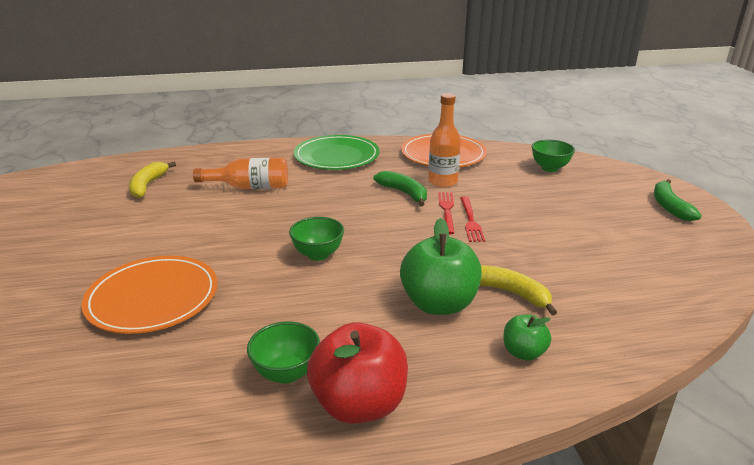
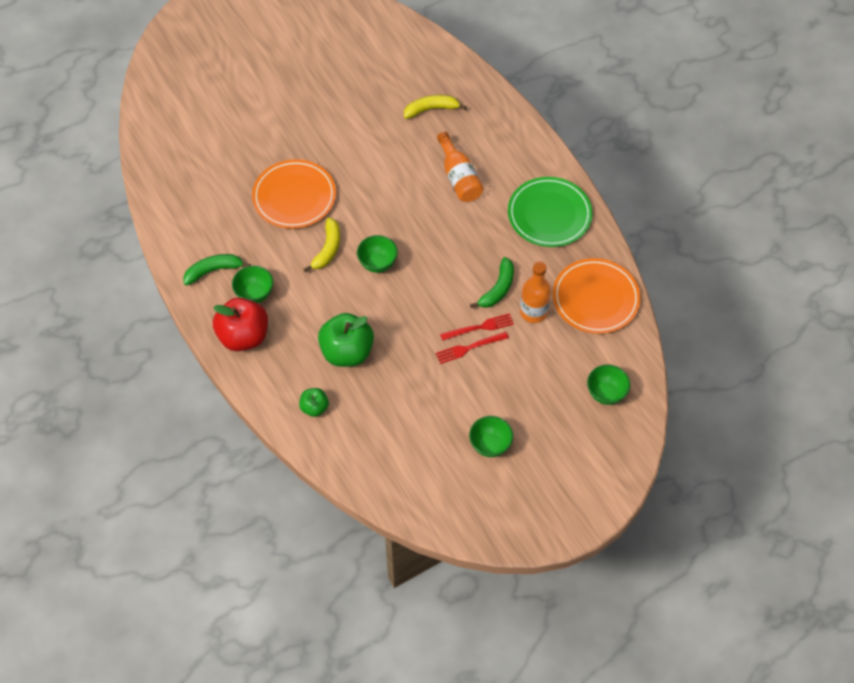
camera: 70 degrees right, 30 degrees up
(511, 293) = (376, 391): yellow banana -> yellow banana (327, 249)
(603, 232) = (490, 445): none -> green bowl
(669, 206) = (563, 497): green banana -> green banana (213, 271)

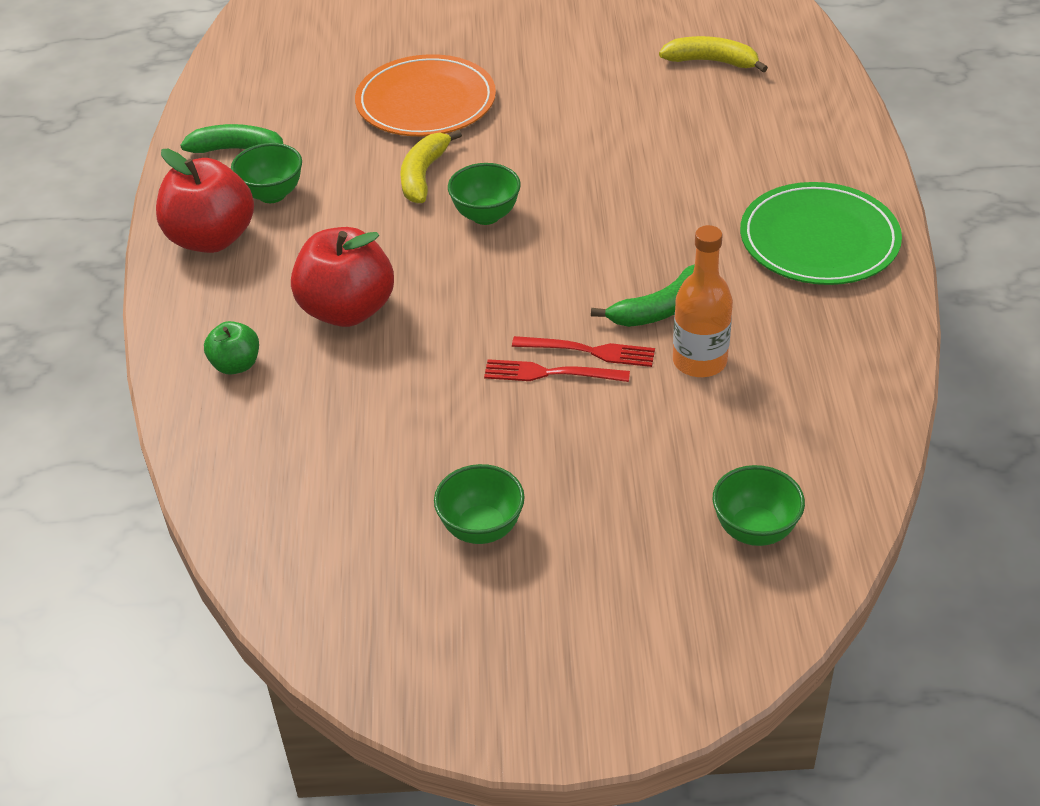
camera: 30 degrees right, 15 degrees down
(327, 249) = (423, 175): yellow banana -> yellow banana turned 150 degrees clockwise
(347, 352) = (347, 310): green apple -> red apple
(459, 177) = (697, 150): orange bottle -> none
(595, 298) = (828, 379): orange plate -> none

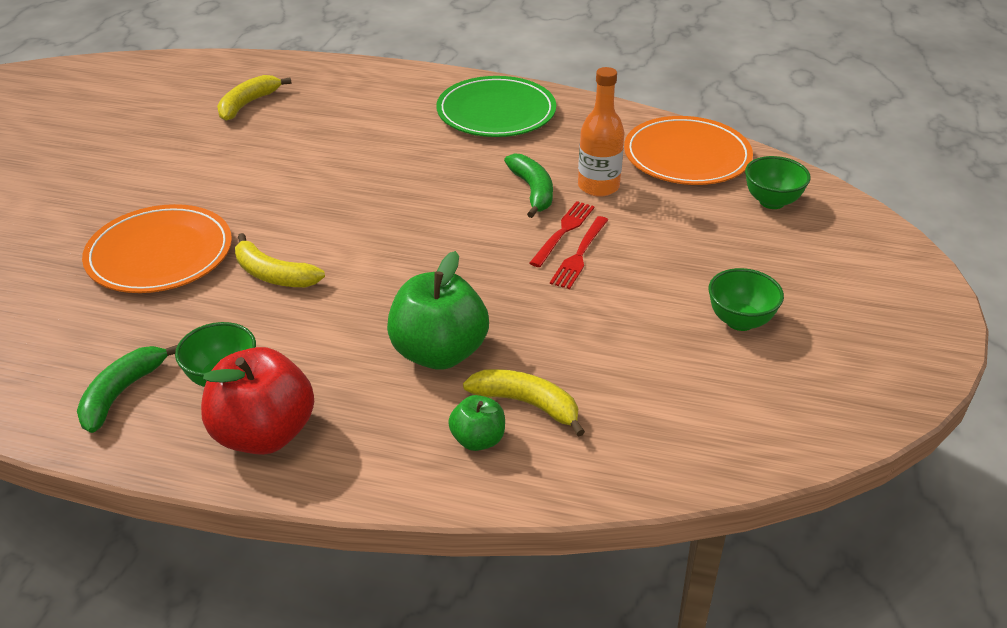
camera: 75 degrees left, 5 degrees down
(292, 386) = (527, 404): none -> yellow banana
(347, 310) = (439, 353): red apple -> green apple
(486, 215) = (360, 250): green bowl -> none
(821, 430) = (687, 156): none -> orange plate

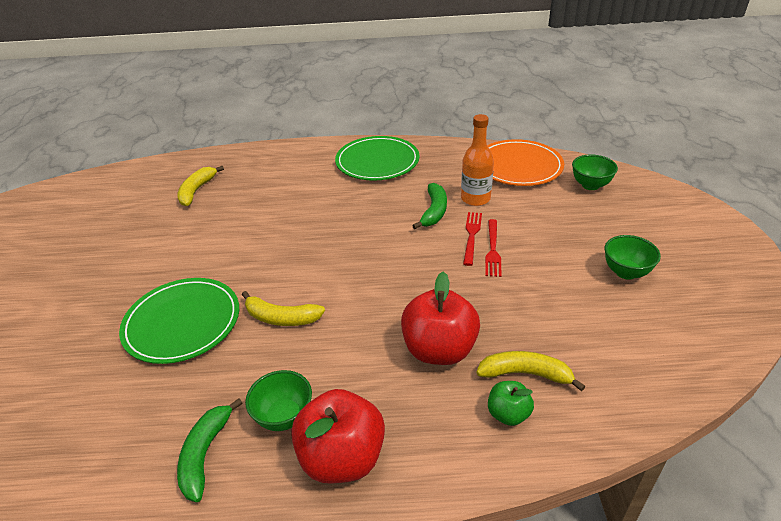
camera: 15 degrees left, 0 degrees up
(160, 254) = (182, 323): orange plate -> green plate
(439, 353) = (439, 350): green apple -> red apple
(532, 191) = (434, 211): green banana -> green banana turned 45 degrees clockwise

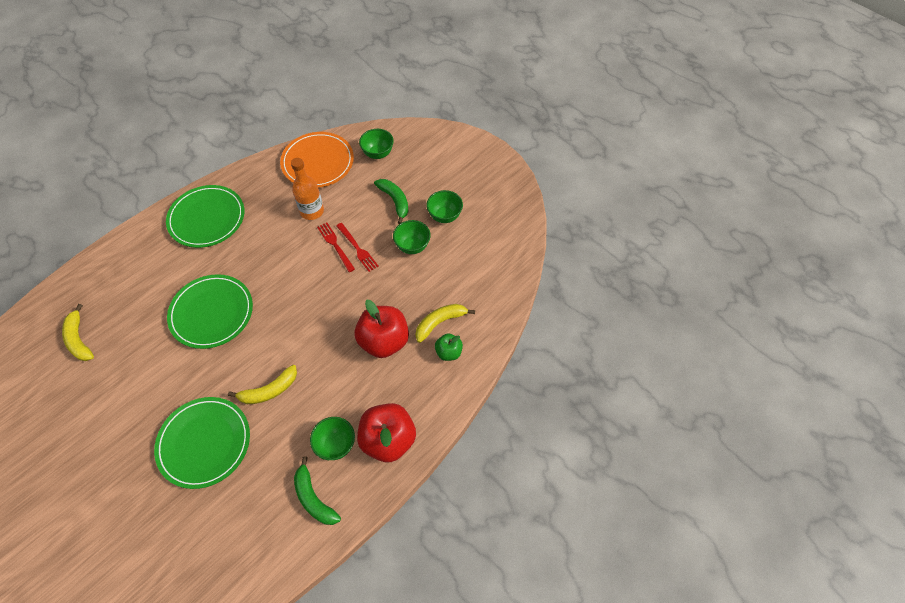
camera: 45 degrees left, 20 degrees up
(306, 227) = (212, 313): none -> green plate
(434, 211) = (293, 240): green banana -> green banana (395, 201)
(558, 280) = (412, 246): none -> green bowl

